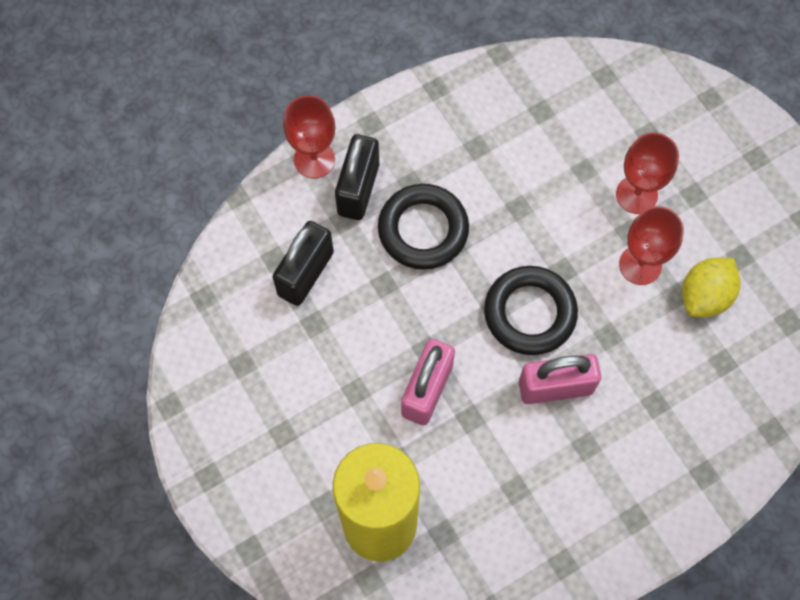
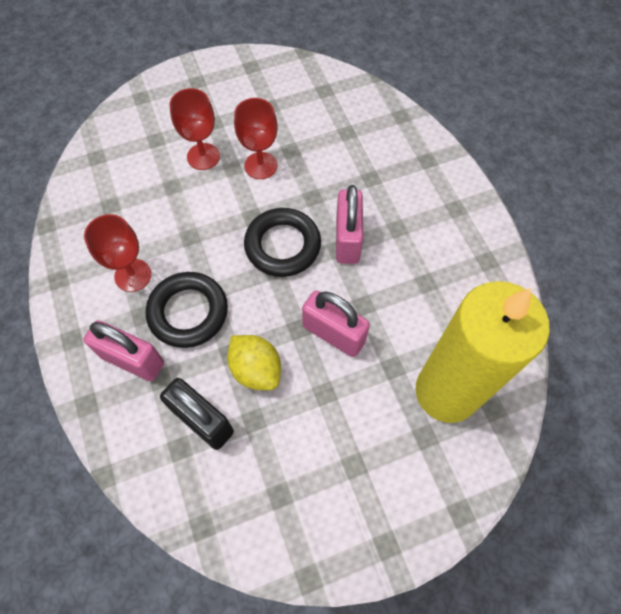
camera: 80 degrees left, 5 degrees down
(314, 159) = (89, 395): red goblet -> red goblet (133, 275)
(358, 189) = (132, 360): black padlock -> pink padlock
(705, 296) = (294, 132): yellow lemon -> yellow lemon (256, 369)

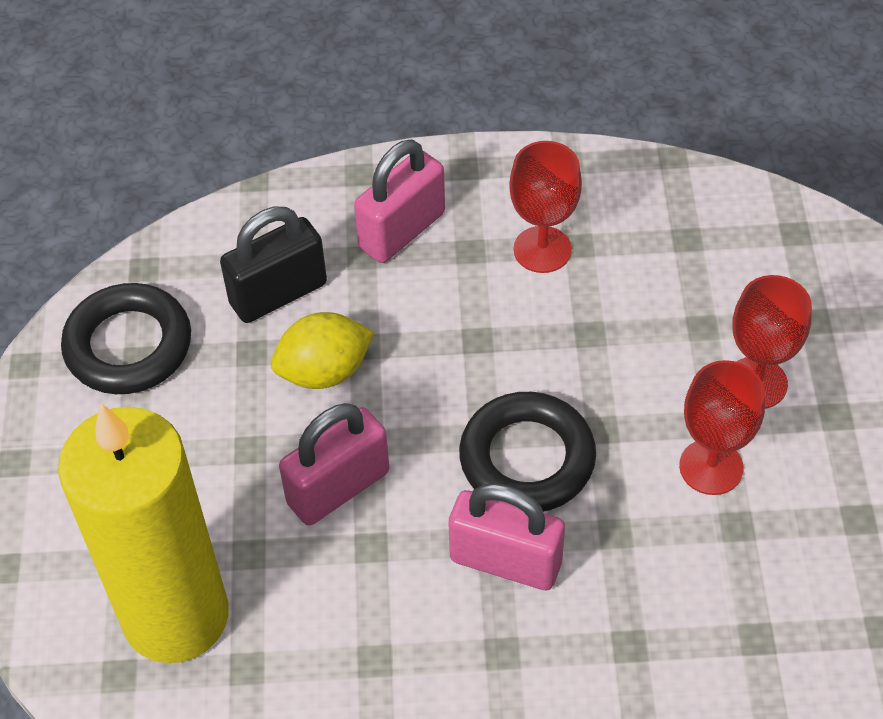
camera: 110 degrees right, 10 degrees down
(188, 312) = (452, 307): black ring -> black ring (128, 345)

